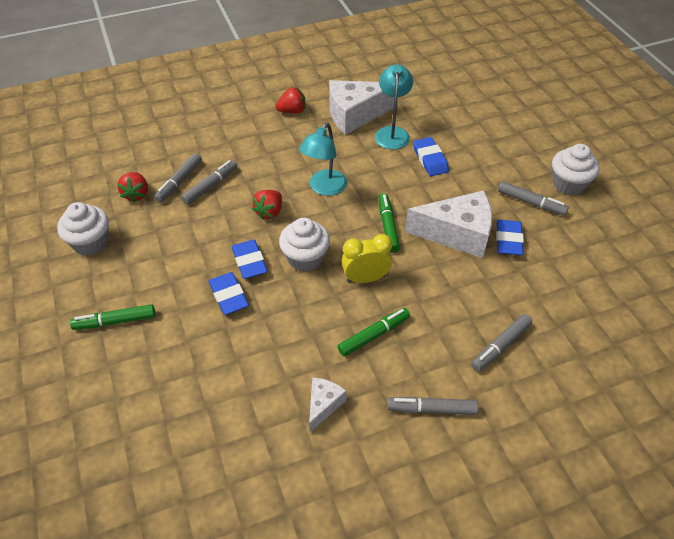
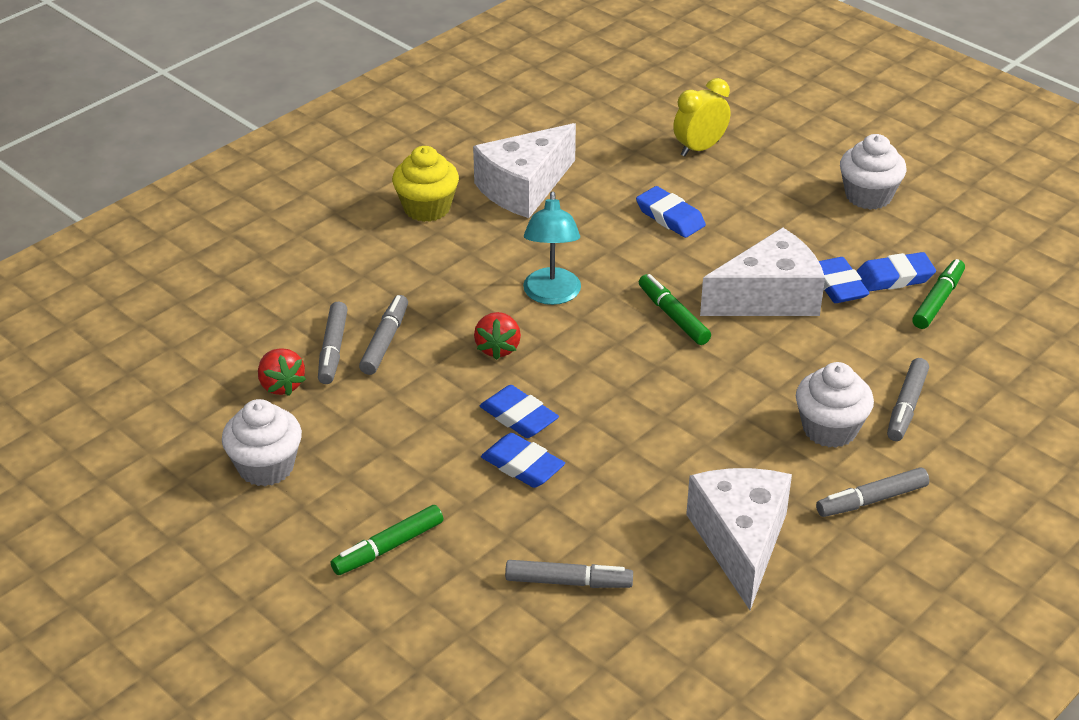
camera: 25 degrees left, 10 degrees down
(292, 111) = (427, 208): red strawberry -> yellow cupcake
(305, 258) = (591, 388): white cupcake -> white cupcake (829, 429)
(323, 405) = (740, 542): white cheese -> white cheese, size x1.97
(366, 278) = (689, 386): yellow clock -> yellow clock (699, 148)
(373, 335) = (746, 446): green marker -> green marker (937, 300)
(392, 133) = (593, 197): turquoise lamp -> none
(531, 202) = (836, 232): grey marker -> grey marker (568, 582)
(551, 247) = (894, 277): none -> blue eraser

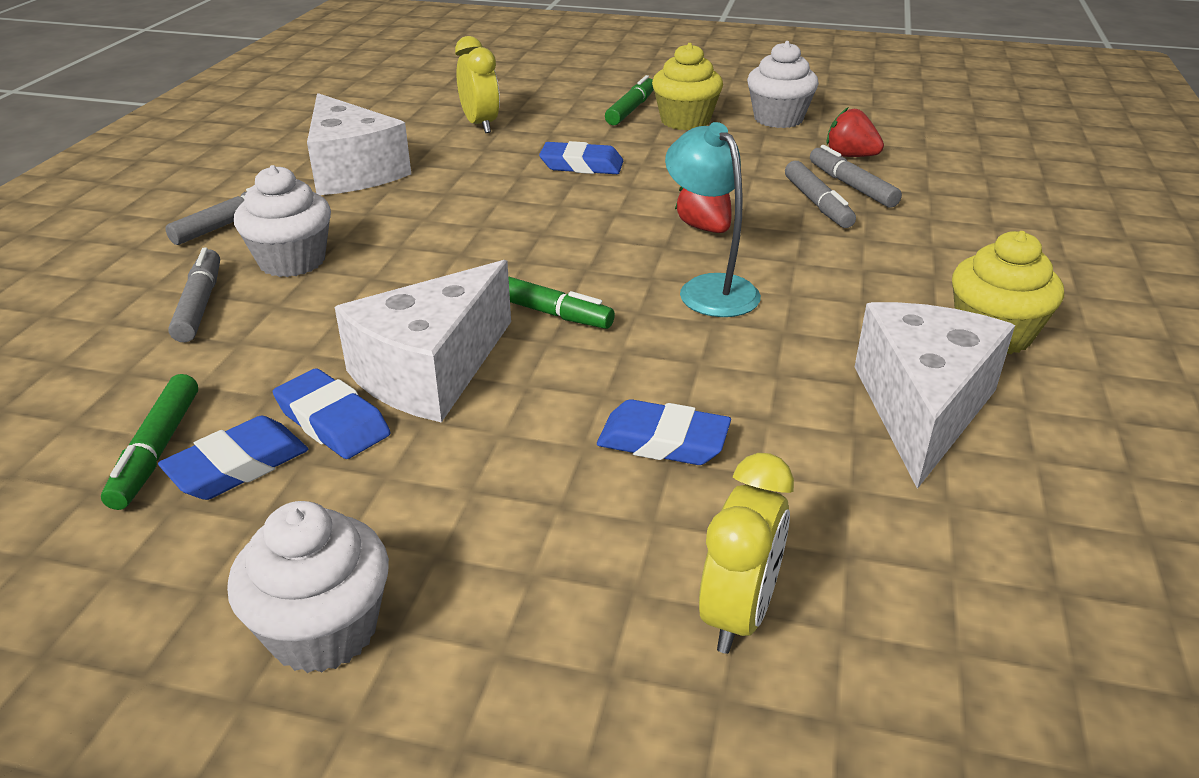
camera: 150 degrees right, 5 degrees down
(357, 501) = (685, 121): none -> yellow cupcake
(519, 417) = (621, 190): blue eraser -> none
(568, 582) = (480, 125): grey marker -> yellow clock

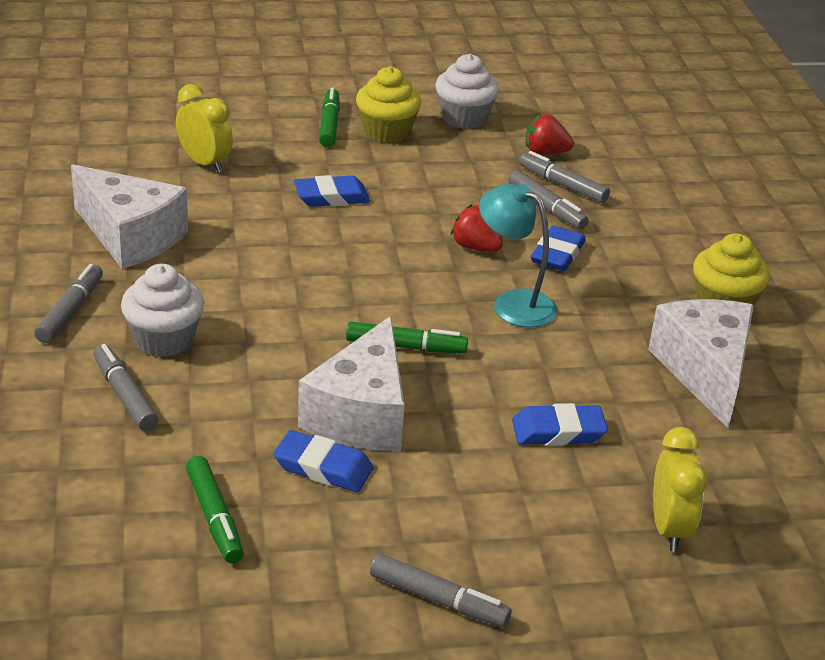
camera: 25 degrees left, 0 degrees up
(238, 466) = (285, 514): blue eraser -> blue eraser (557, 254)
(323, 630) = (438, 599): white cupcake -> grey marker

